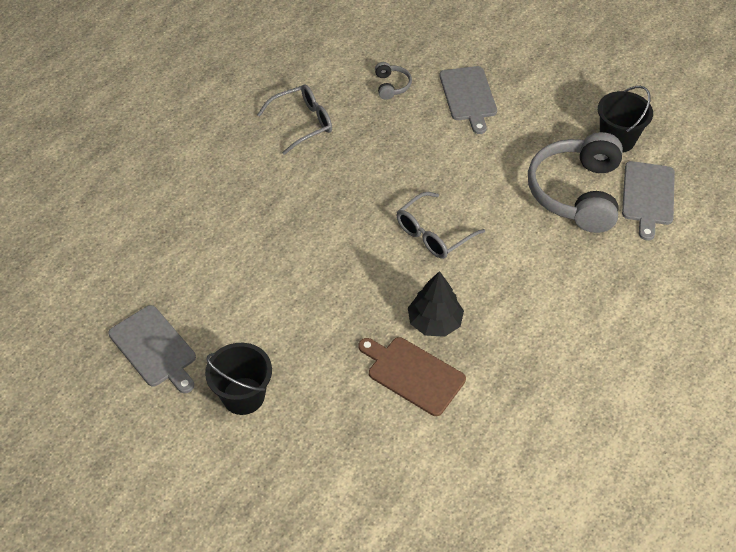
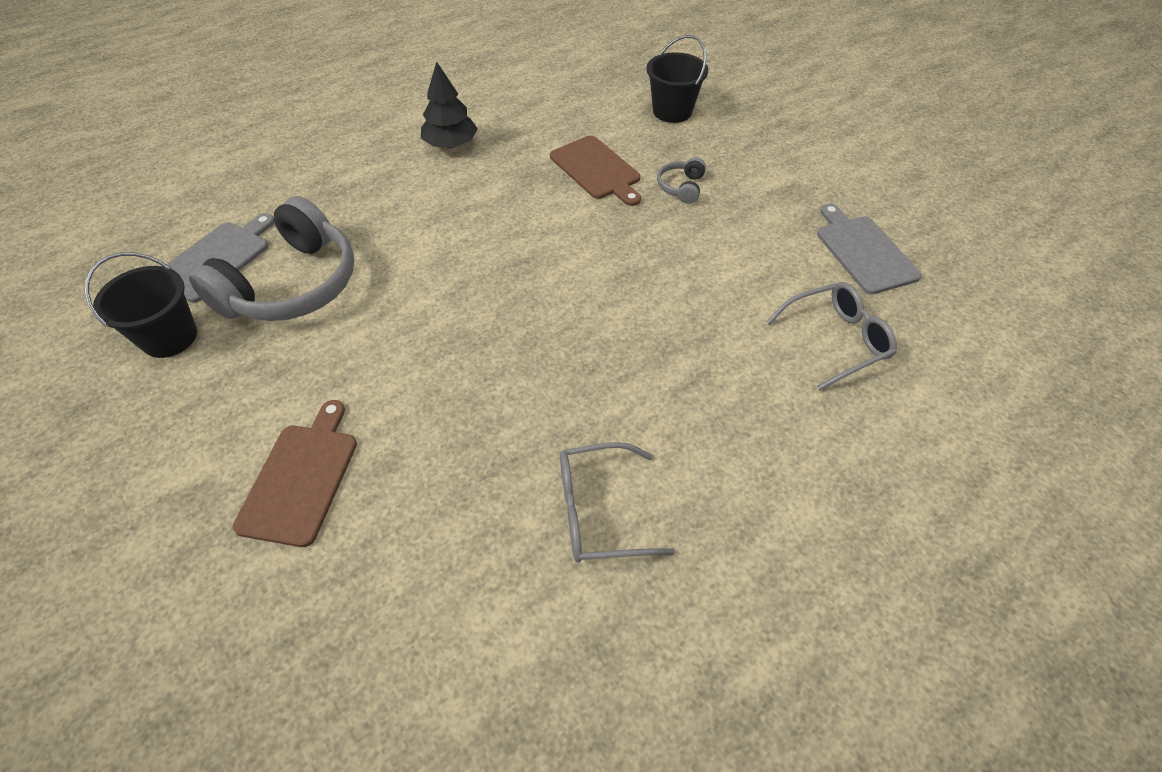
camera: 160 degrees left, 0 degrees up
(243, 396) = (770, 191): black bucket -> black bucket (672, 111)
(391, 86) = (409, 545): grey headphones -> grey headphones (681, 187)
(433, 234) = (498, 285): grey glasses -> grey glasses (836, 340)
(434, 322) = (551, 203): black tree -> black tree (450, 144)
(468, 96) = (301, 478): grey cutting board -> brown cutting board

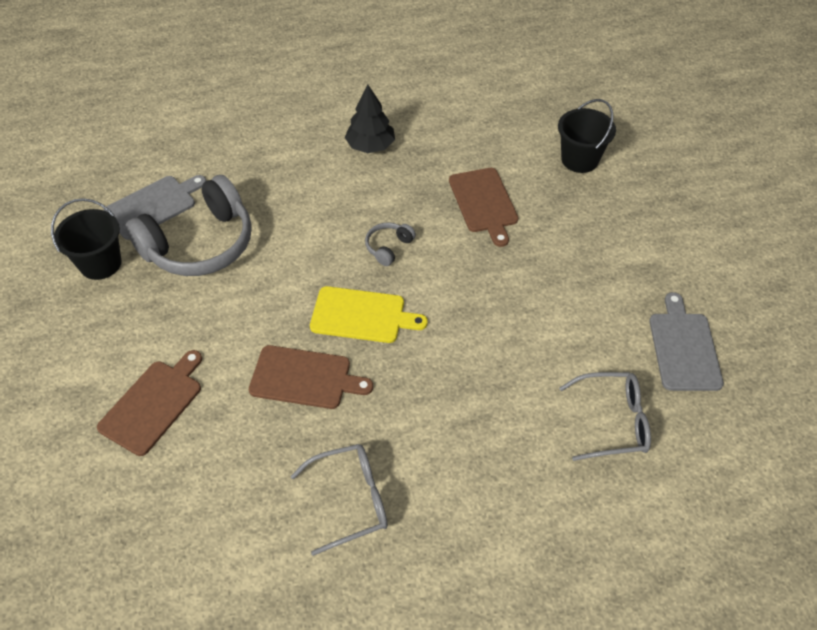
camera: 20 degrees right, 0 degrees up
(481, 393) = (305, 378): none -> brown cutting board
(518, 309) = (362, 315): none -> yellow cutting board
(598, 511) = (351, 500): grey glasses -> grey glasses turned 150 degrees clockwise
(681, 187) = (550, 240): grey headphones -> grey headphones (388, 247)

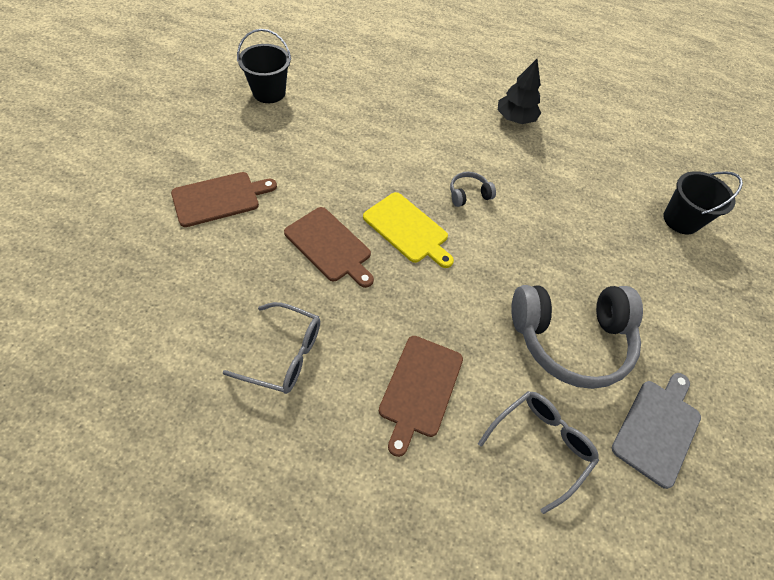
camera: 30 degrees right, 5 degrees up
(153, 206) = (333, 76): grey cutting board -> none
(200, 244) = (340, 116): grey headphones -> grey headphones (570, 339)
(484, 203) = (570, 206): brown cutting board -> brown cutting board (419, 389)
(613, 422) = (540, 445): grey glasses -> grey glasses turned 75 degrees counterclockwise

